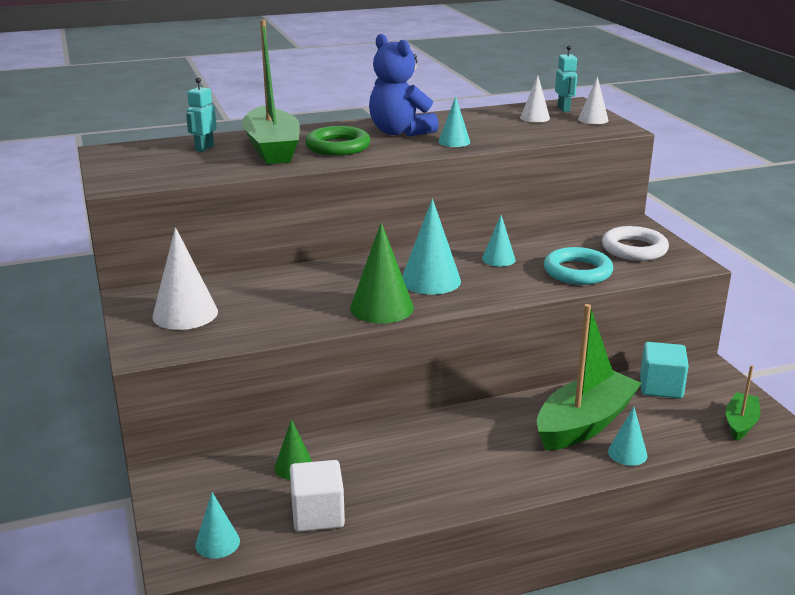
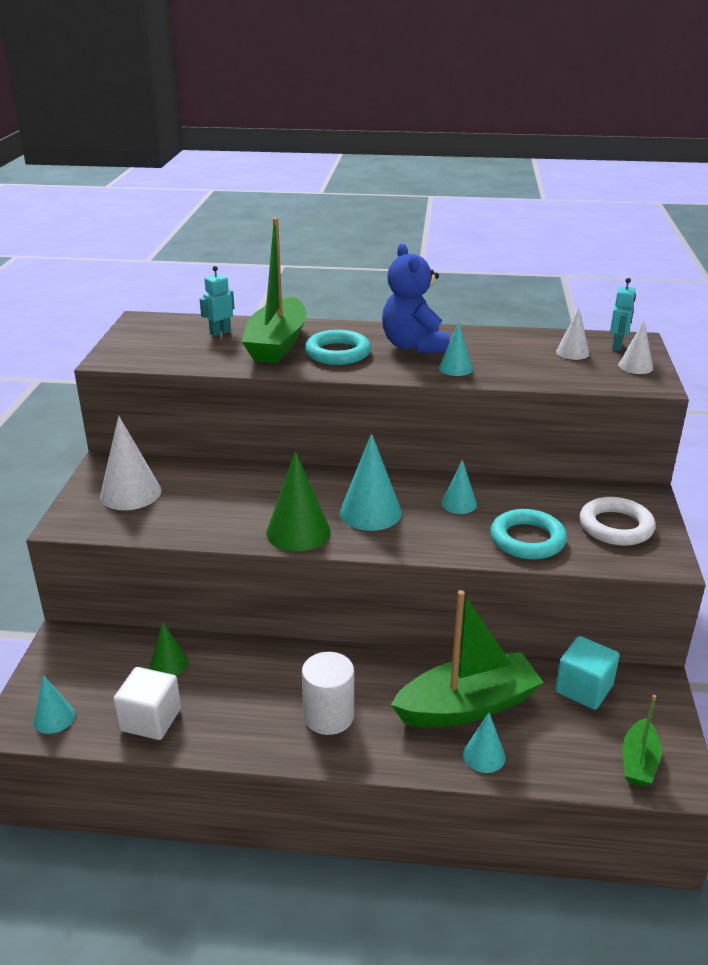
camera: 25 degrees right, 5 degrees up
(338, 146) = (338, 353): green ring -> turquoise ring
(478, 464) = (328, 716): none -> white cylinder
(740, 423) = (638, 762): green boat -> green boat turned 150 degrees clockwise

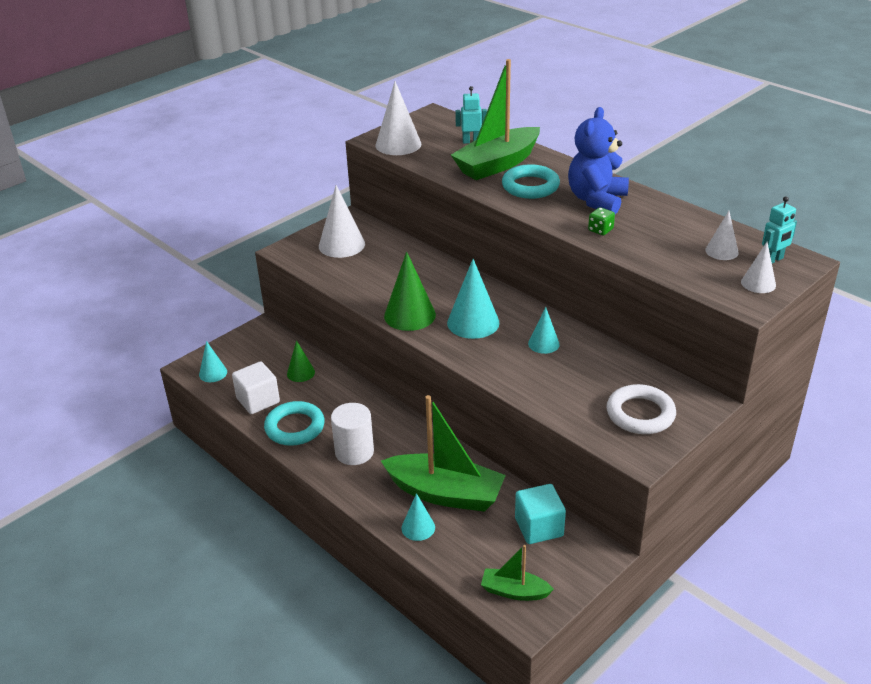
camera: 40 degrees right, 5 degrees up
(144, 356) = (398, 144): none -> white cone
(455, 368) = (600, 230): turquoise cone -> green dice
(527, 539) = (557, 391): turquoise ring -> turquoise ring (295, 427)
(638, 762) = (514, 591): green boat -> green boat turned 45 degrees clockwise

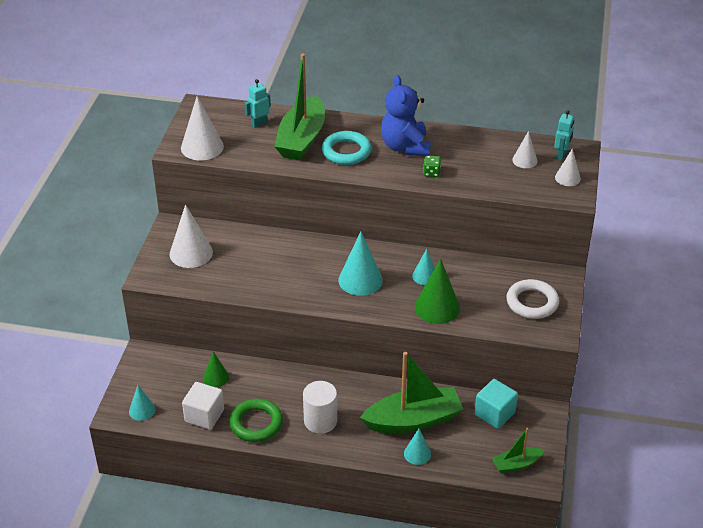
camera: 35 degrees left, 5 degrees up
(295, 427) = (256, 423): turquoise ring -> green ring
(409, 315) = (307, 293): green cone -> green cone (437, 307)

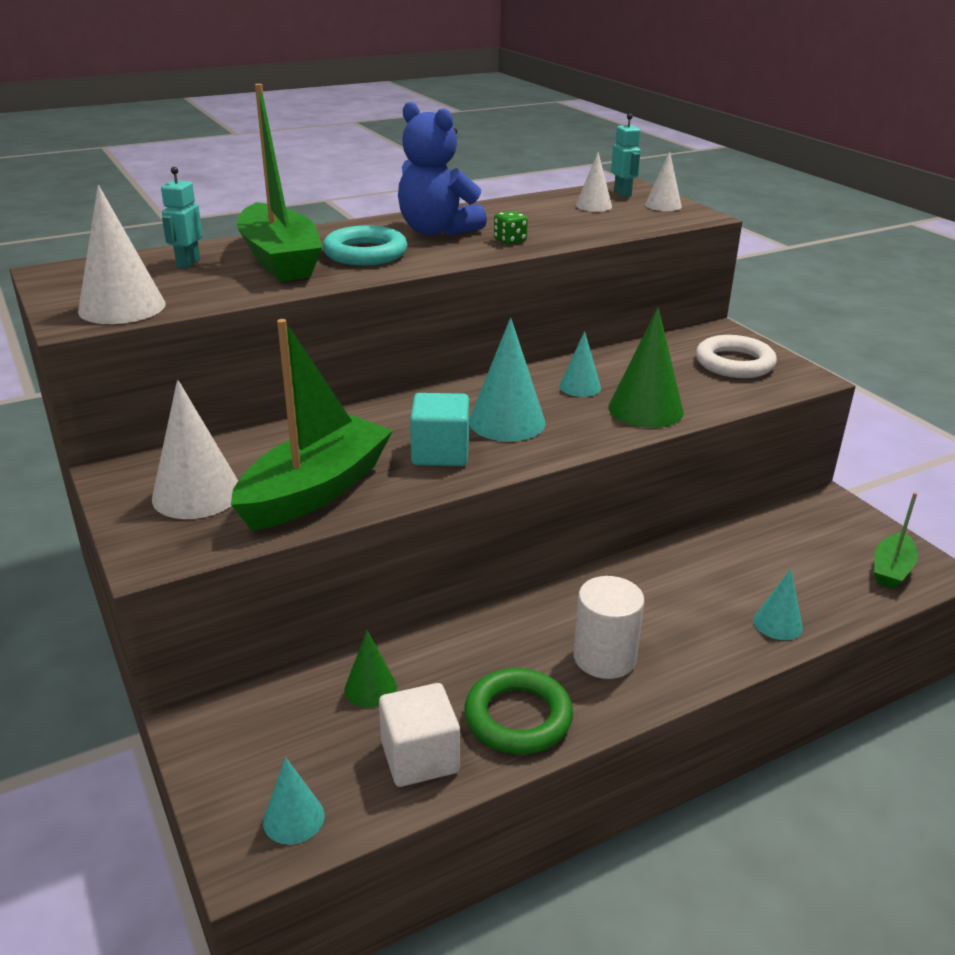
camera: 40 degrees left, 10 degrees down
(413, 420) = (714, 588): green boat -> green boat (316, 490)
(494, 413) = (785, 530): turquoise cube -> turquoise cube (440, 453)

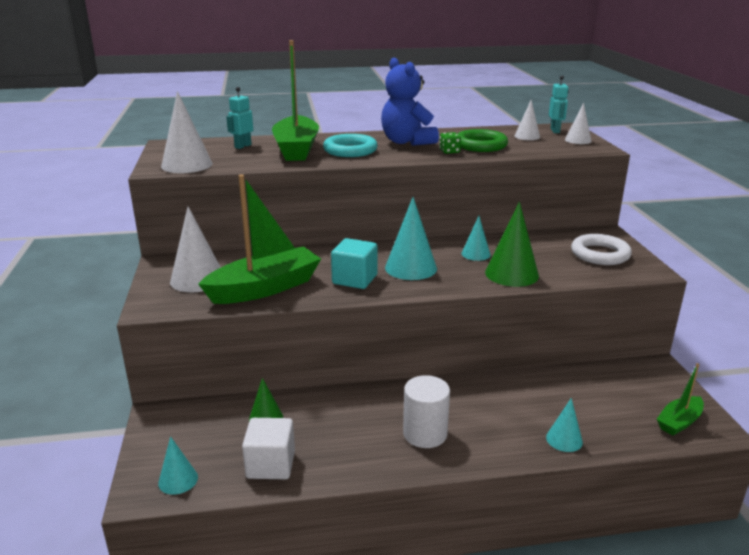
camera: 20 degrees right, 5 degrees down
(518, 717) = (345, 456): green ring -> green ring (480, 145)

